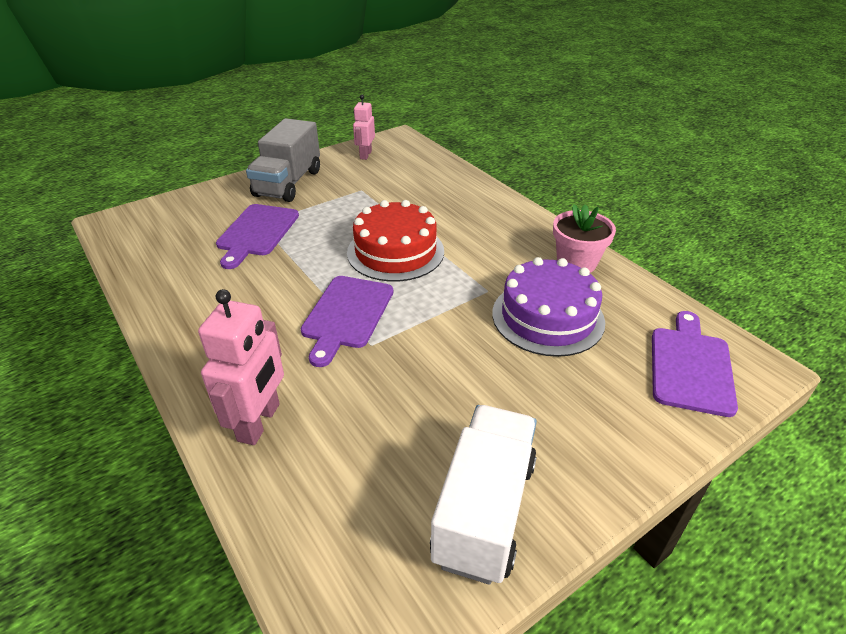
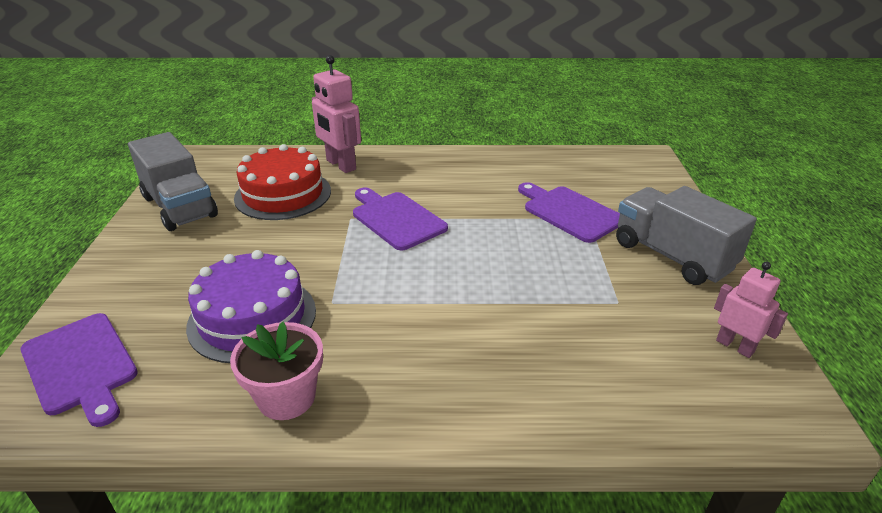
camera: 125 degrees right, 5 degrees down
(395, 251) = (457, 275): red cake -> red cake (283, 194)
(484, 510) = (180, 207): white truck -> grey truck

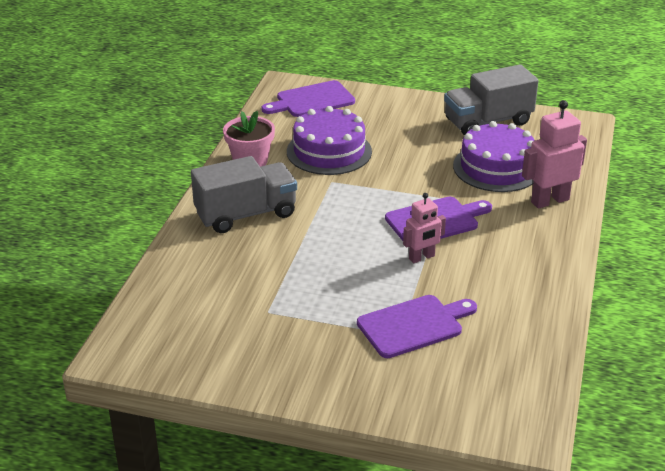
camera: 105 degrees right, 0 degrees up
(283, 194) = (496, 167): red cake -> purple cake
(672, 256) = (314, 367): grey truck -> grey truck (246, 214)
(735, 346) = (189, 354): pink robot -> pink robot (422, 257)

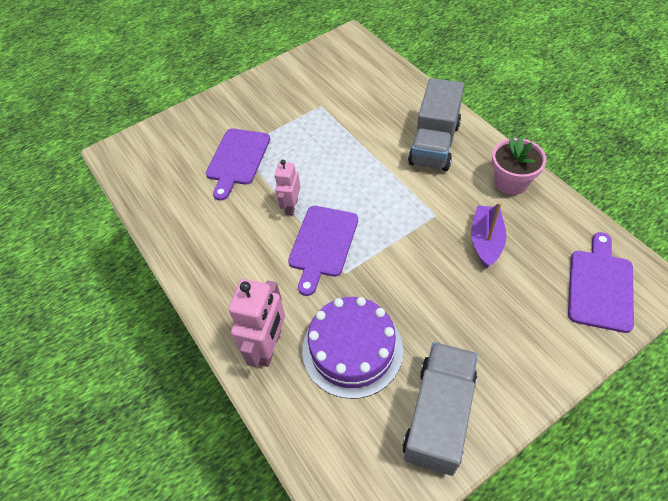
camera: 135 degrees right, 20 degrees up
(329, 151) = (486, 241): purple cake -> purple boat

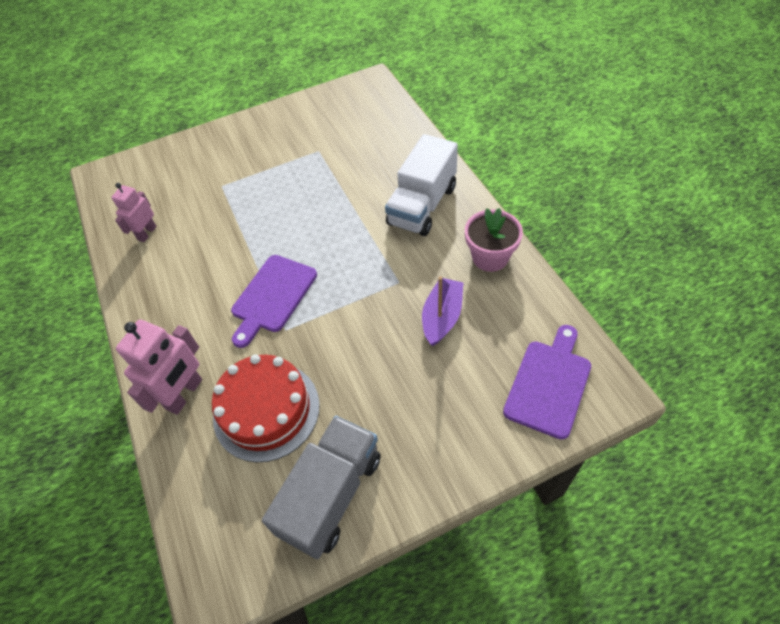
camera: 10 degrees right, 0 degrees up
(237, 159) = (217, 197): purple cutting board -> none
(291, 206) = (254, 252): pink robot -> pink robot (147, 233)
(352, 349) = (266, 410): purple cake -> red cake
(434, 144) = (422, 205): grey truck -> white truck

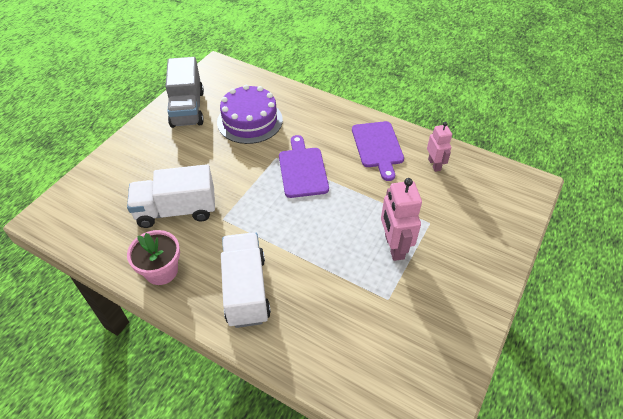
camera: 140 degrees right, 5 degrees down
(184, 394) = (301, 107): pink robot -> pink robot (394, 246)
(266, 410) = (250, 121): red cake -> purple cake
(442, 317) = (176, 210): purple boat -> white truck
(549, 384) = (85, 204): purple cutting board -> purple cutting board (378, 147)

